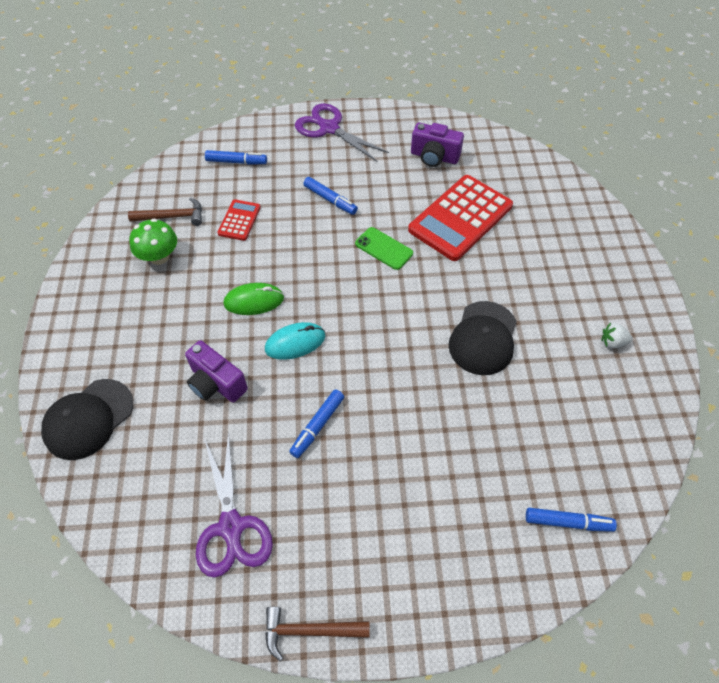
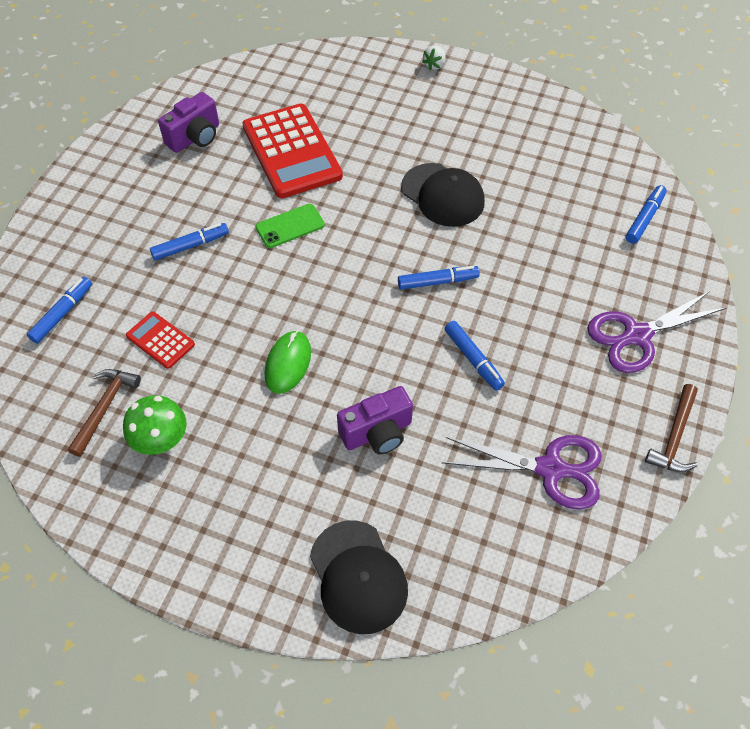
camera: 65 degrees left, 0 degrees up
(295, 342) = (365, 344): turquoise mouse -> none
(329, 128) = (79, 207): purple scissors -> purple scissors (637, 336)
(385, 370) = (438, 282): none -> blue marker
(612, 342) = (494, 113): white strawberry -> white strawberry (434, 65)

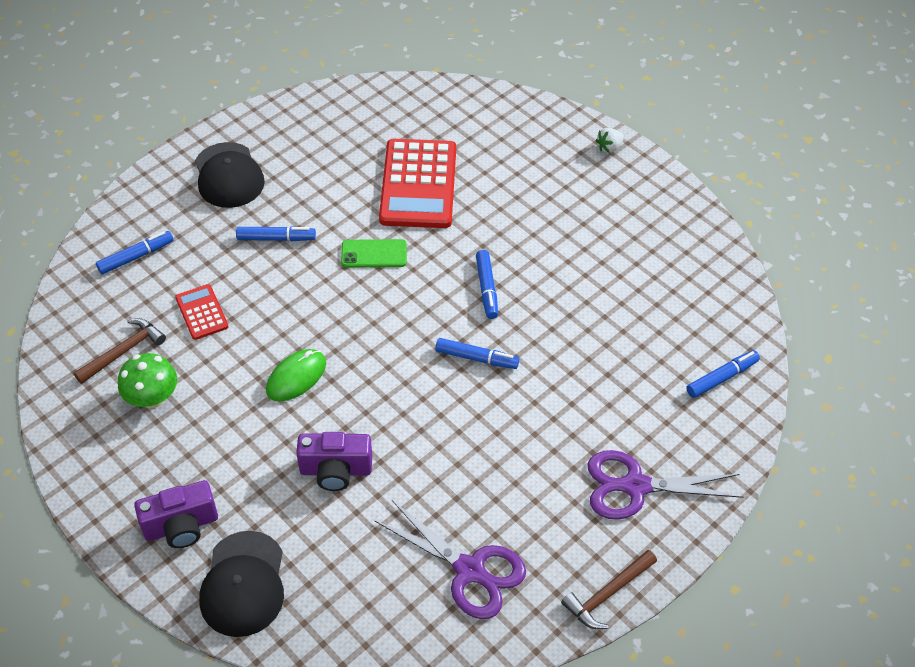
camera: 25 degrees right, 5 degrees down
(195, 137) = (339, 139): purple camera -> purple camera (181, 526)
(443, 195) = (534, 278): black cap -> black cap (228, 176)
(473, 359) = (463, 442): blue marker -> blue marker (486, 288)

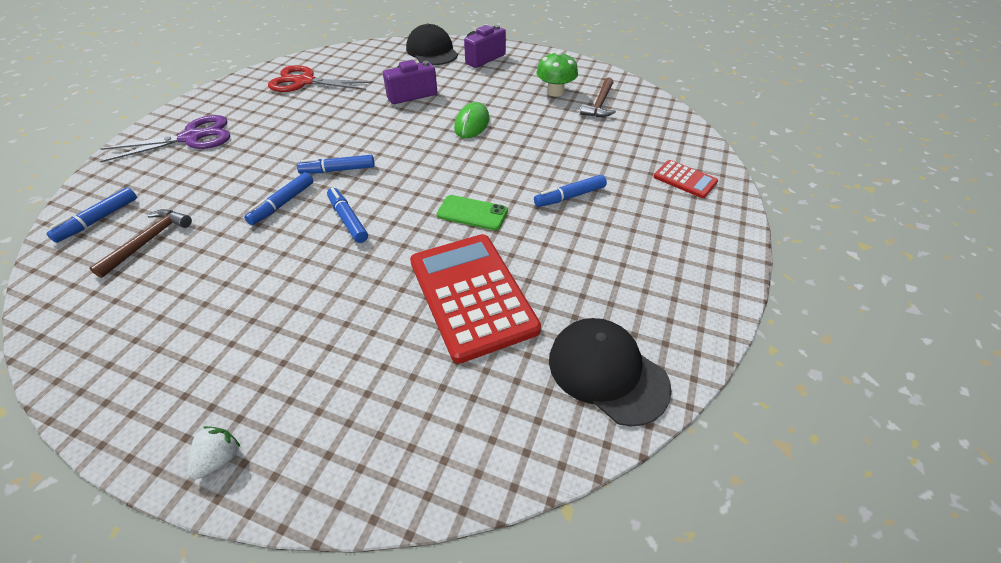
camera: 155 degrees right, 5 degrees down
(136, 257) = (662, 150): blue marker -> blue marker (282, 204)
(201, 312) = (574, 135): red calculator -> red calculator (685, 179)
(228, 176) = (670, 232): black cap -> black cap (607, 372)
(374, 254) = (472, 213): green phone -> green phone turned 45 degrees clockwise
(470, 570) = (305, 82): purple scissors -> red scissors
(607, 594) = (213, 93): brown hammer -> brown hammer (149, 241)

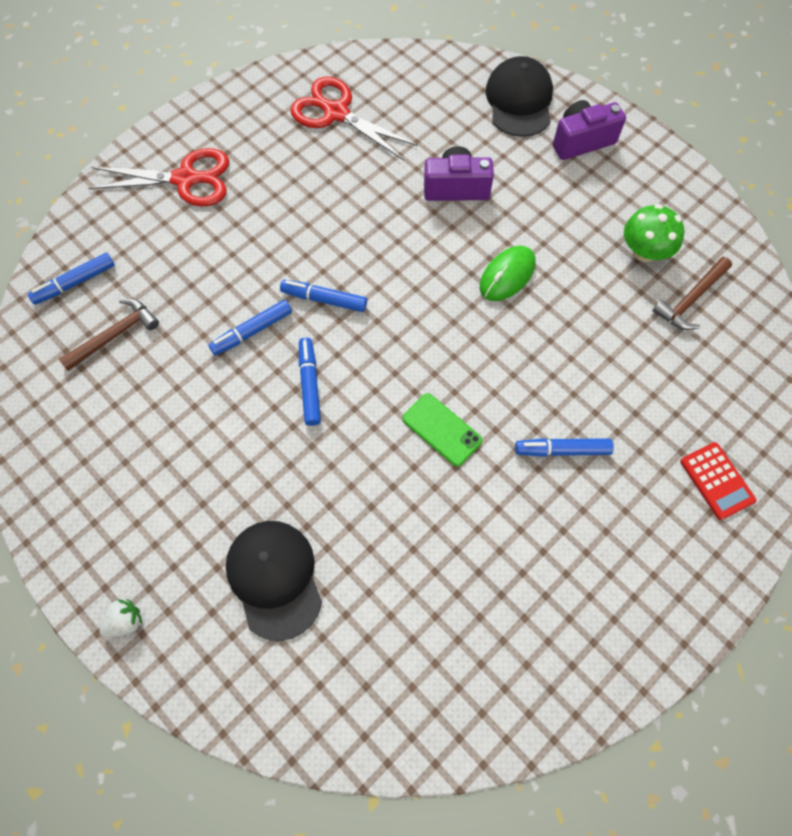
camera: 25 degrees right, 20 degrees up
(192, 138) = (185, 179): purple scissors -> red scissors
(472, 295) = (392, 544): red calculator -> none
(607, 372) = (476, 694): black cap -> black cap (274, 578)

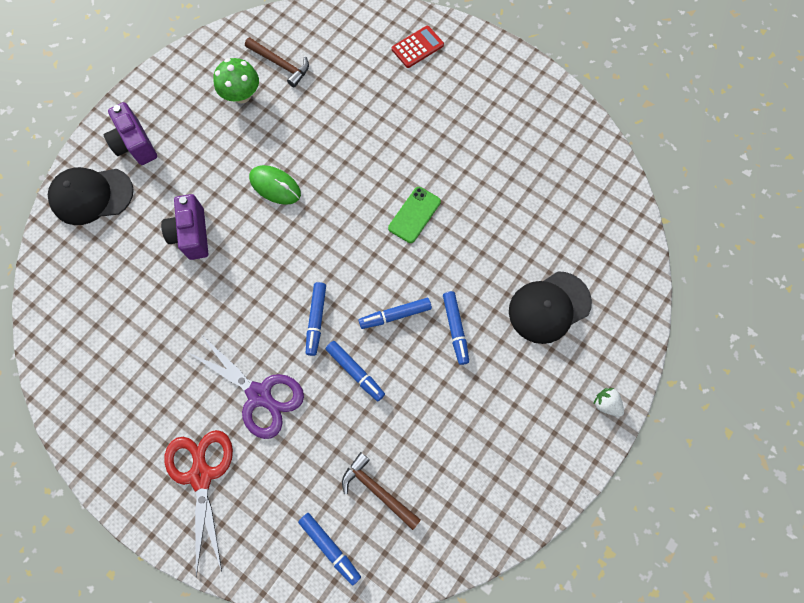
camera: 100 degrees left, 5 degrees up
(253, 236) = (259, 395): none -> purple scissors
(336, 113) = (112, 350): red scissors -> none
(562, 450) = (414, 136): blue marker -> blue marker (455, 329)

